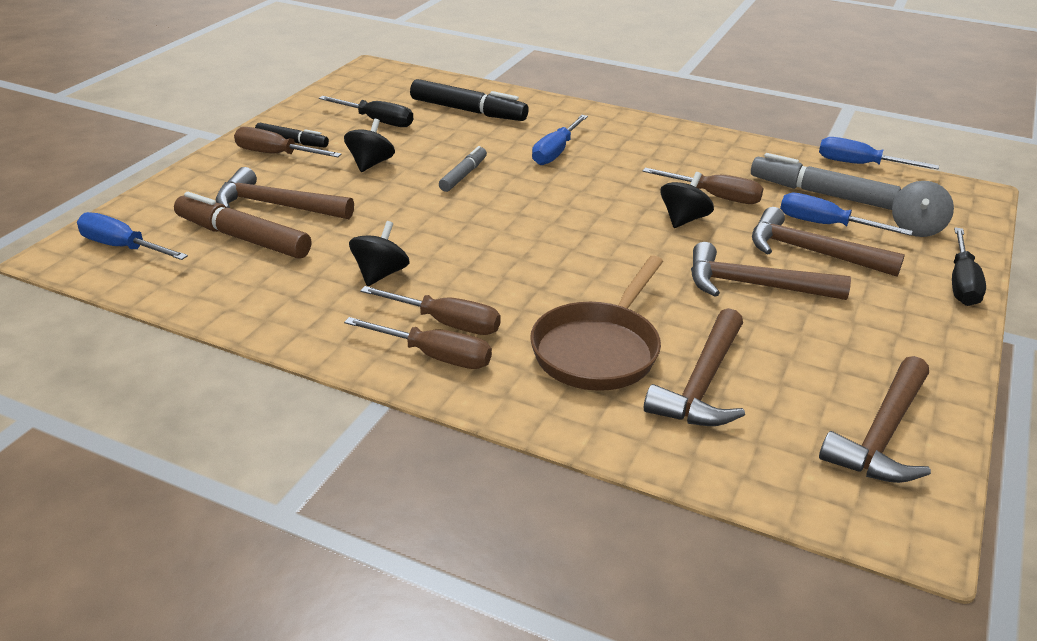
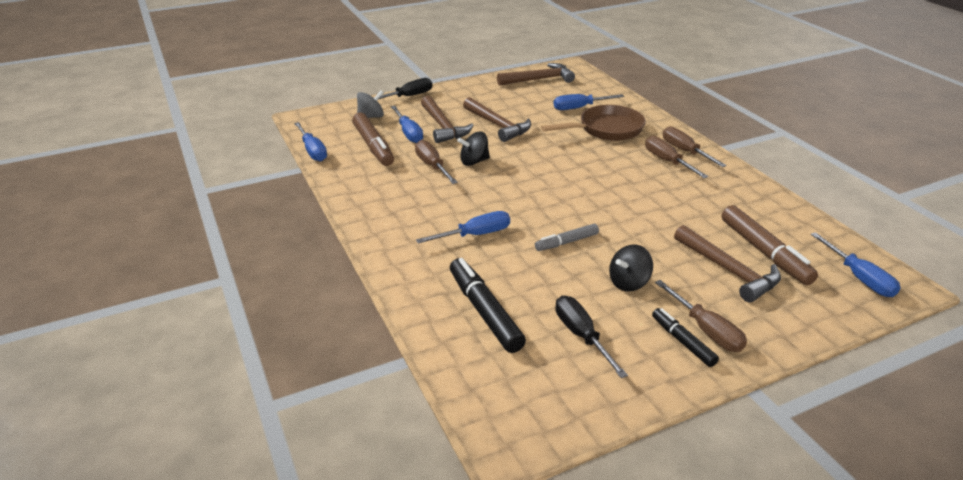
camera: 140 degrees left, 0 degrees up
(380, 274) = (684, 196): black spinning top -> none
(702, 384) = (579, 108): brown hammer -> blue screwdriver
(821, 194) = (373, 146): grey marker -> brown marker

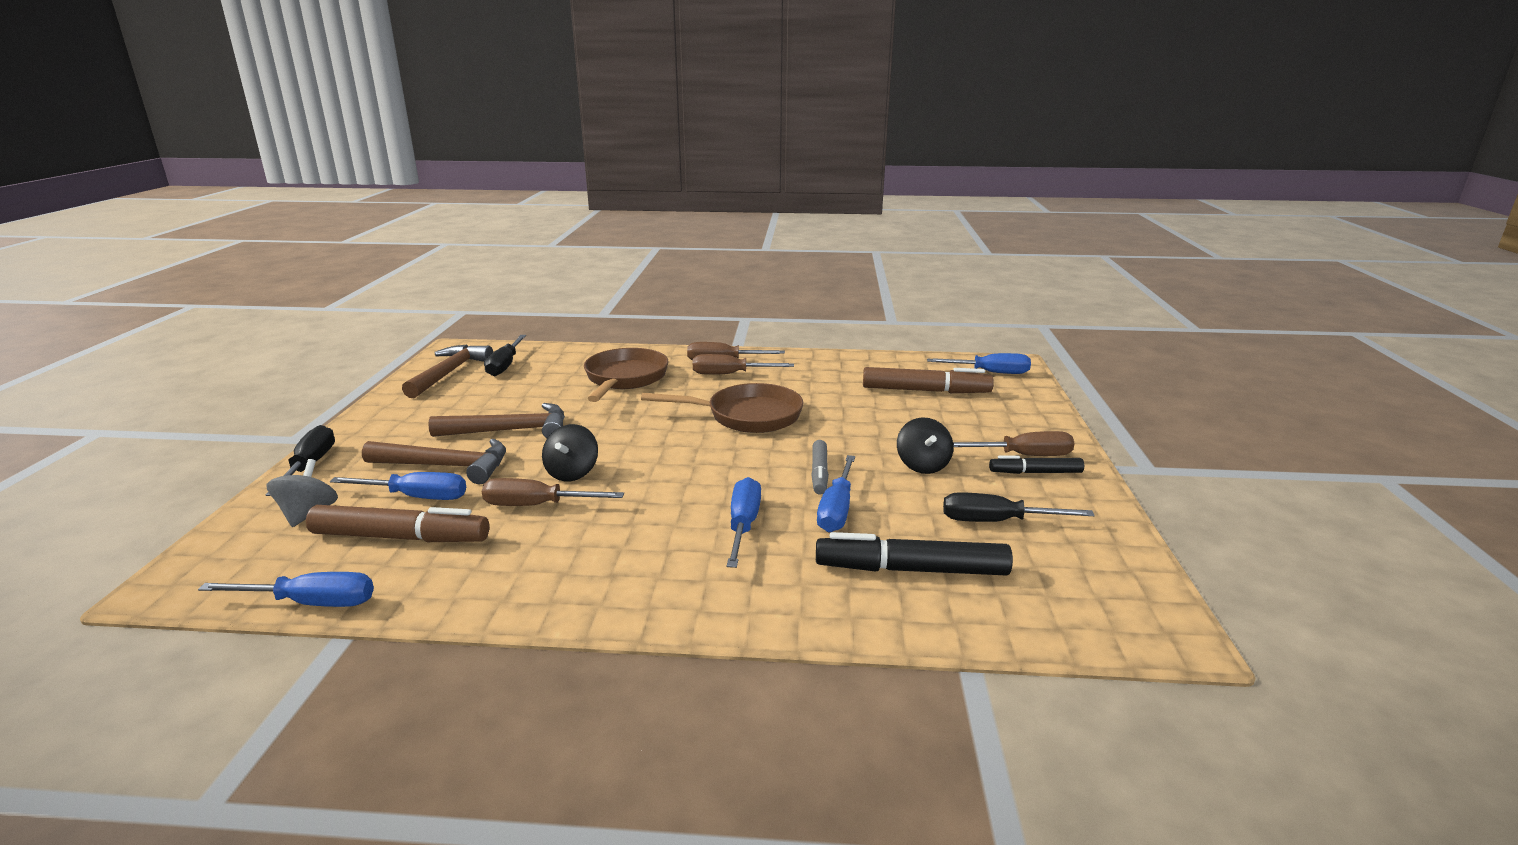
camera: 60 degrees left, 10 degrees down
(570, 89) = (505, 365): none -> black screwdriver
(579, 108) = (556, 375): blue screwdriver -> blue screwdriver (837, 510)
(612, 190) = (747, 416): none -> brown pan
(728, 270) = (941, 414): brown hammer -> none

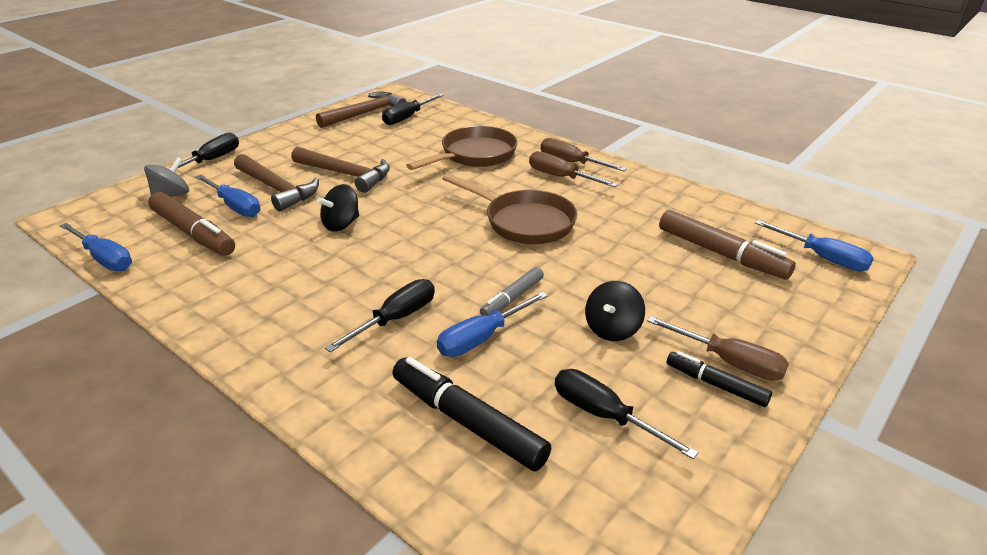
camera: 35 degrees right, 10 degrees up
(537, 505) = (289, 242): brown screwdriver -> none
(743, 525) = (395, 319): blue screwdriver -> black screwdriver

